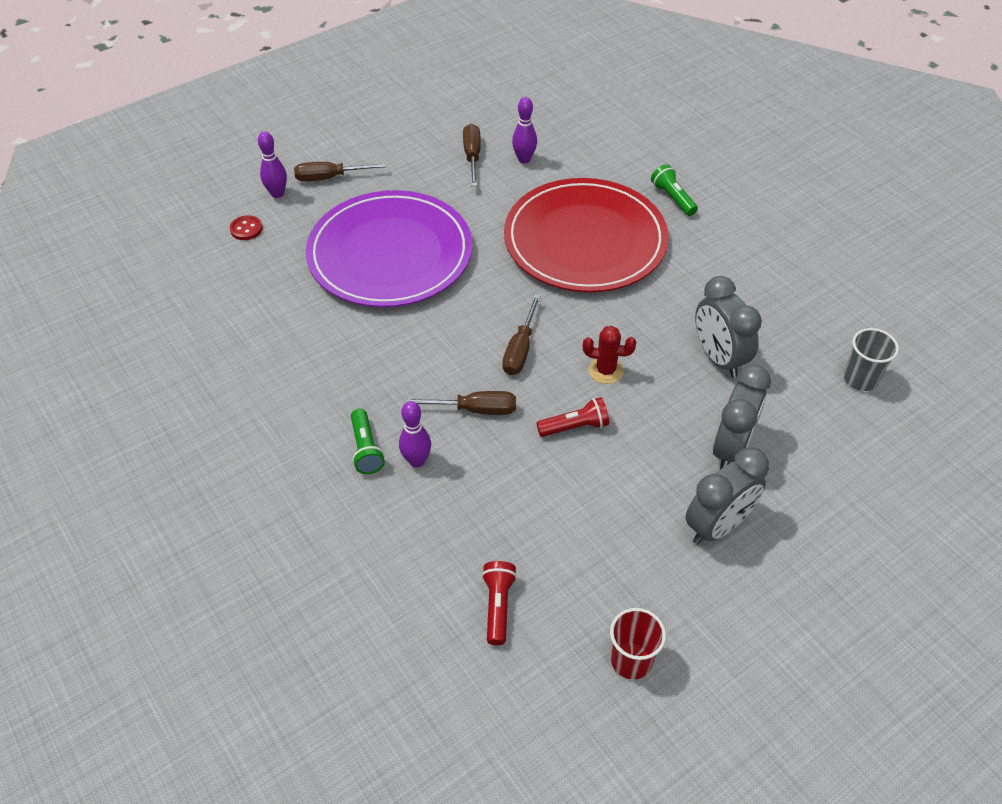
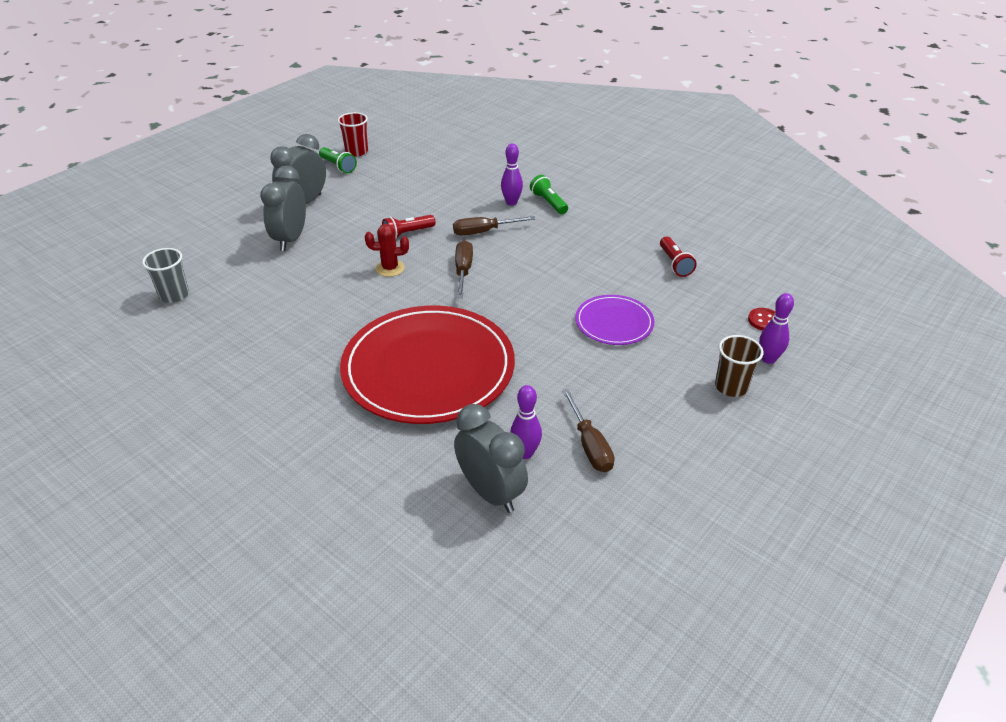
camera: 165 degrees right, 10 degrees down
(330, 177) = (731, 387): brown screwdriver -> brown cup
(390, 253) = (614, 323): purple plate -> purple plate, size x0.48
(498, 606) = (435, 158): red flashlight -> red flashlight (674, 264)
(673, 198) = (335, 434): green flashlight -> green flashlight (338, 166)
(718, 358) = (295, 291): grey clock -> grey clock (490, 492)

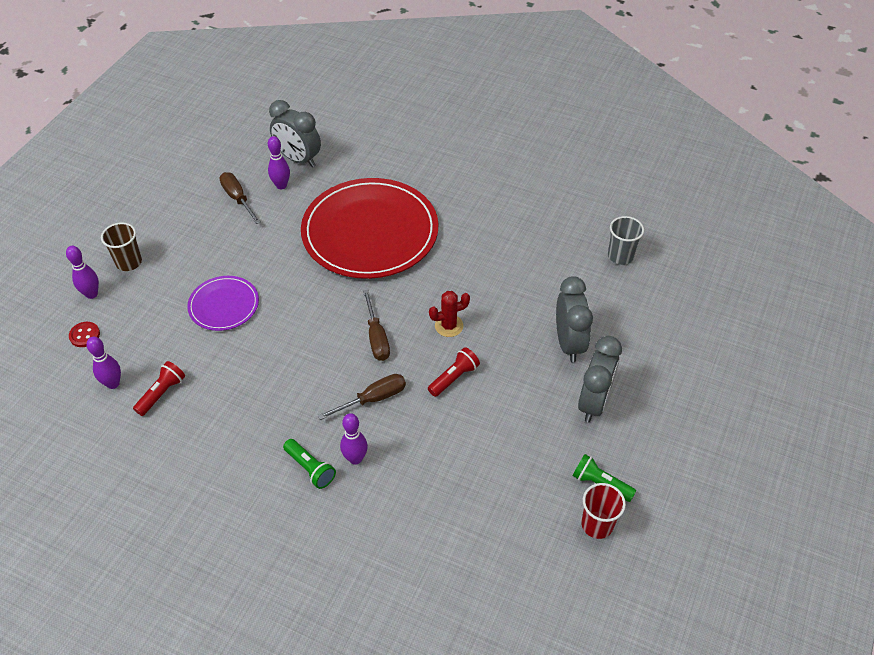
camera: 165 degrees right, 10 degrees up
(674, 264) = (162, 393): red flashlight -> red flashlight turned 60 degrees clockwise
(723, 277) = (113, 383): none -> purple bowling pin

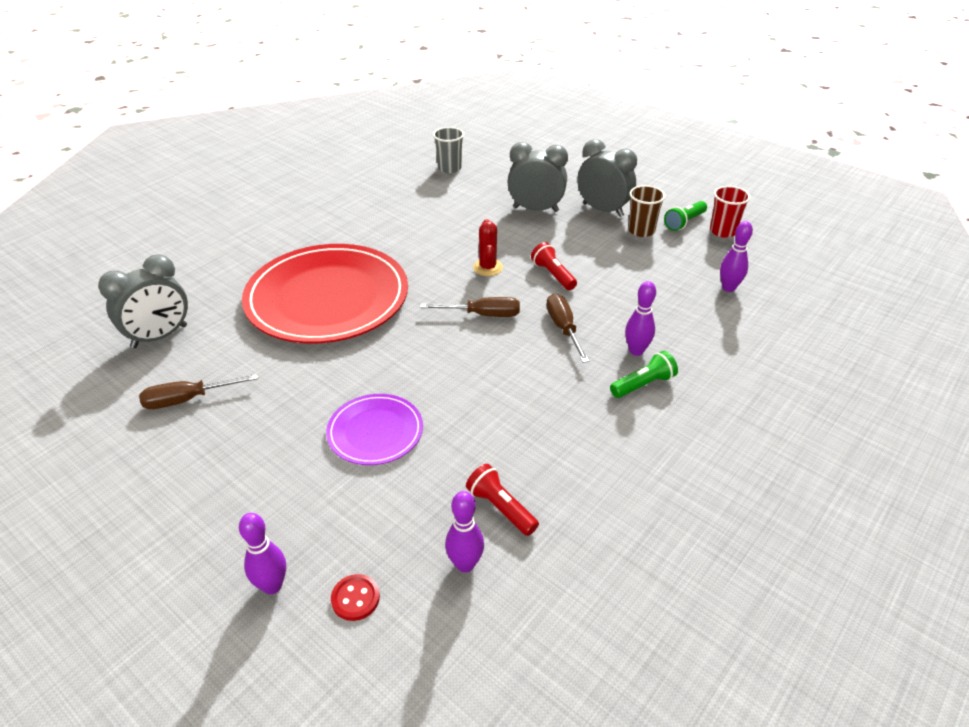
camera: 75 degrees left, 10 degrees down
(129, 262) = (232, 532): brown cup -> brown cup (641, 231)
(281, 185) = (196, 357): purple bowling pin -> purple bowling pin (728, 288)

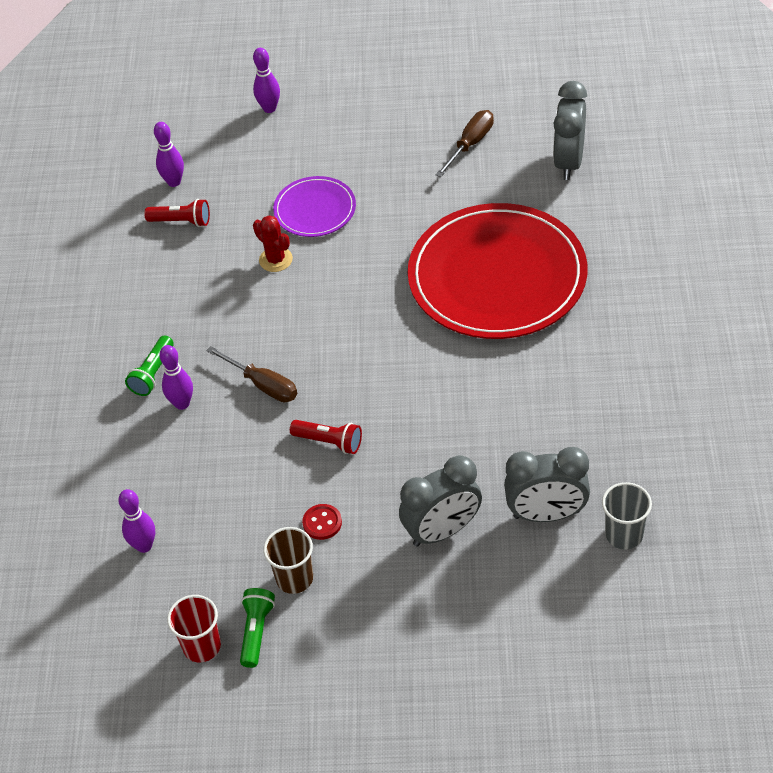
camera: 145 degrees right, 10 degrees up
(355, 598) = (218, 132): red button -> red button (322, 523)
(483, 315) = (346, 351): brown screwdriver -> none
(487, 268) = (400, 407): red cactus -> red cactus (275, 259)
(603, 210) = (367, 586): grey clock -> grey clock (546, 514)

